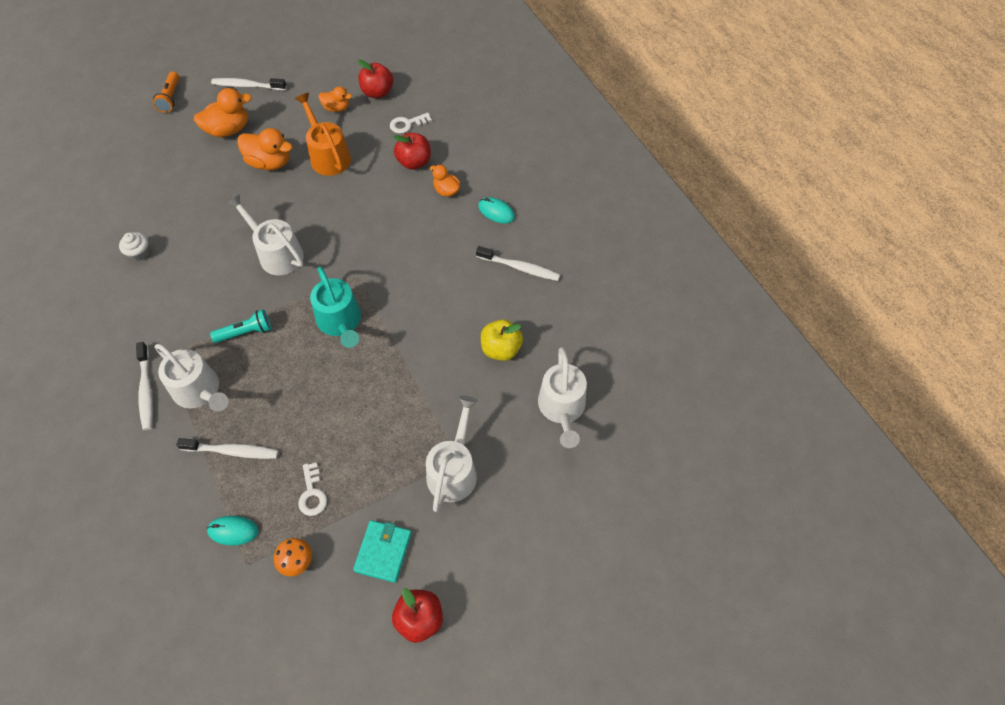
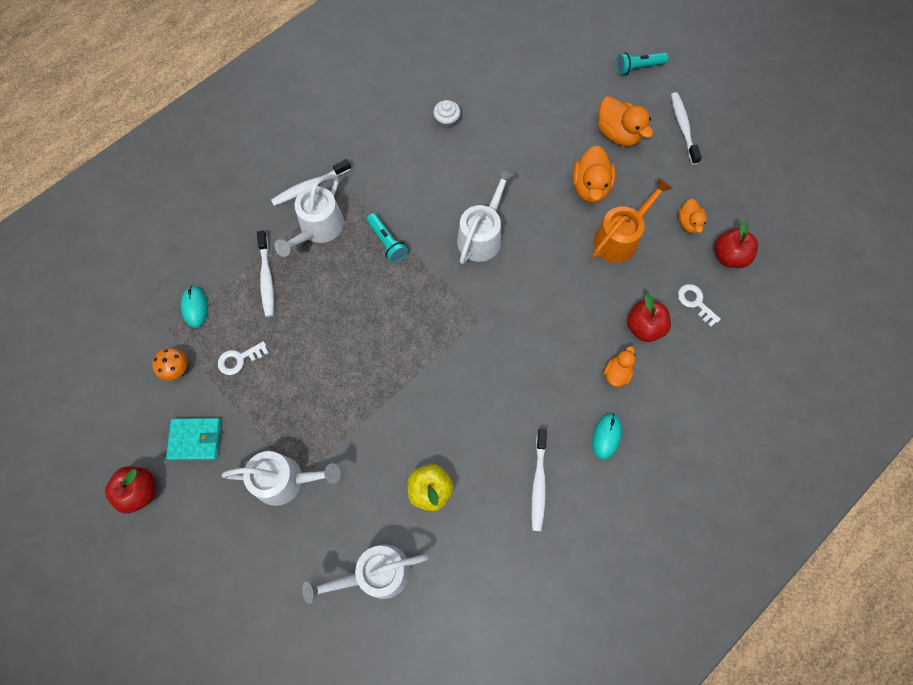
camera: 75 degrees right, 10 degrees up
(170, 98) = (638, 67): orange flashlight -> turquoise flashlight
(340, 322) = (420, 321): turquoise watering can -> none

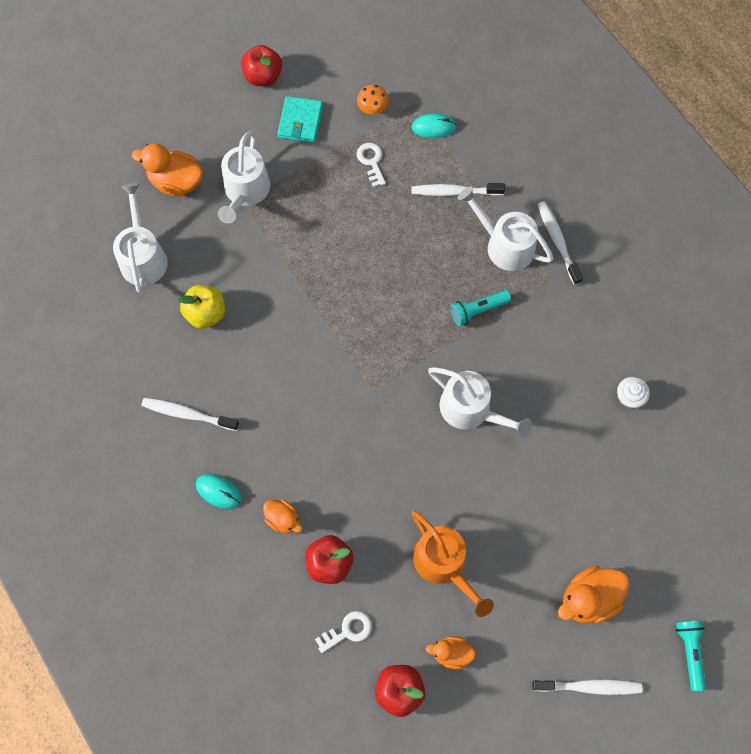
camera: 100 degrees right, 0 degrees up
(590, 187) = (517, 546): orange duck -> orange duck (176, 182)

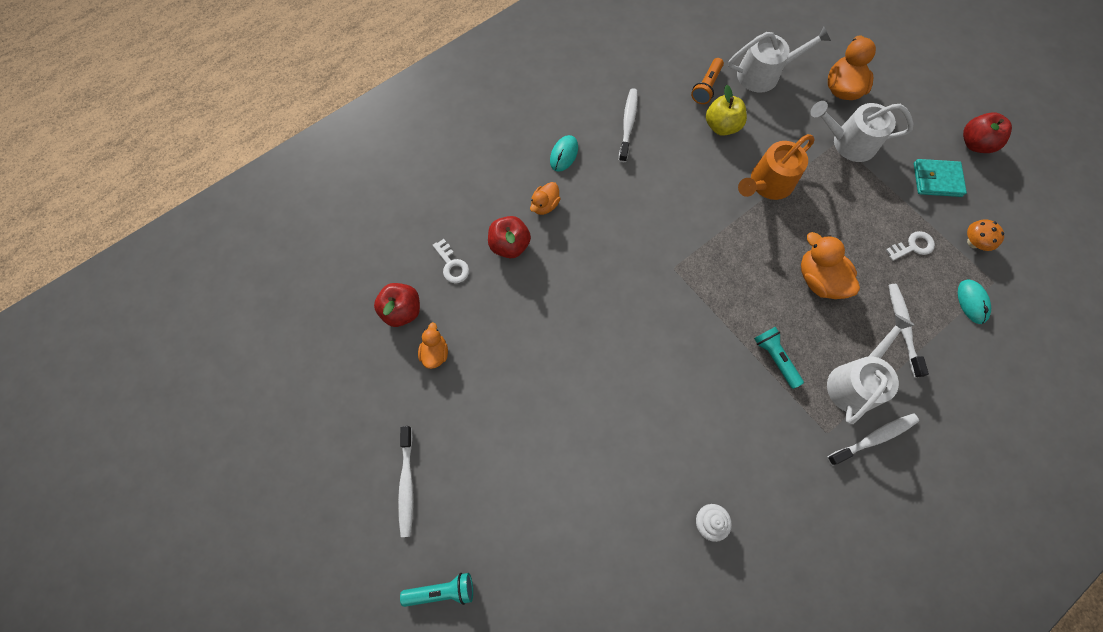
camera: 85 degrees right, 0 degrees up
(150, 321) = (706, 87): none -> orange flashlight
(444, 564) = (515, 341): orange watering can -> orange watering can (767, 184)
(470, 410) = (668, 357): white watering can -> none
(589, 599) = (491, 481): orange duck -> orange duck (819, 279)

